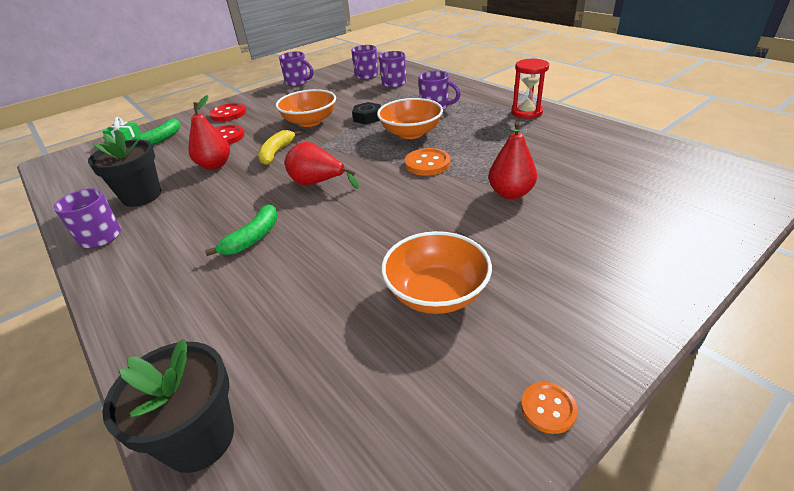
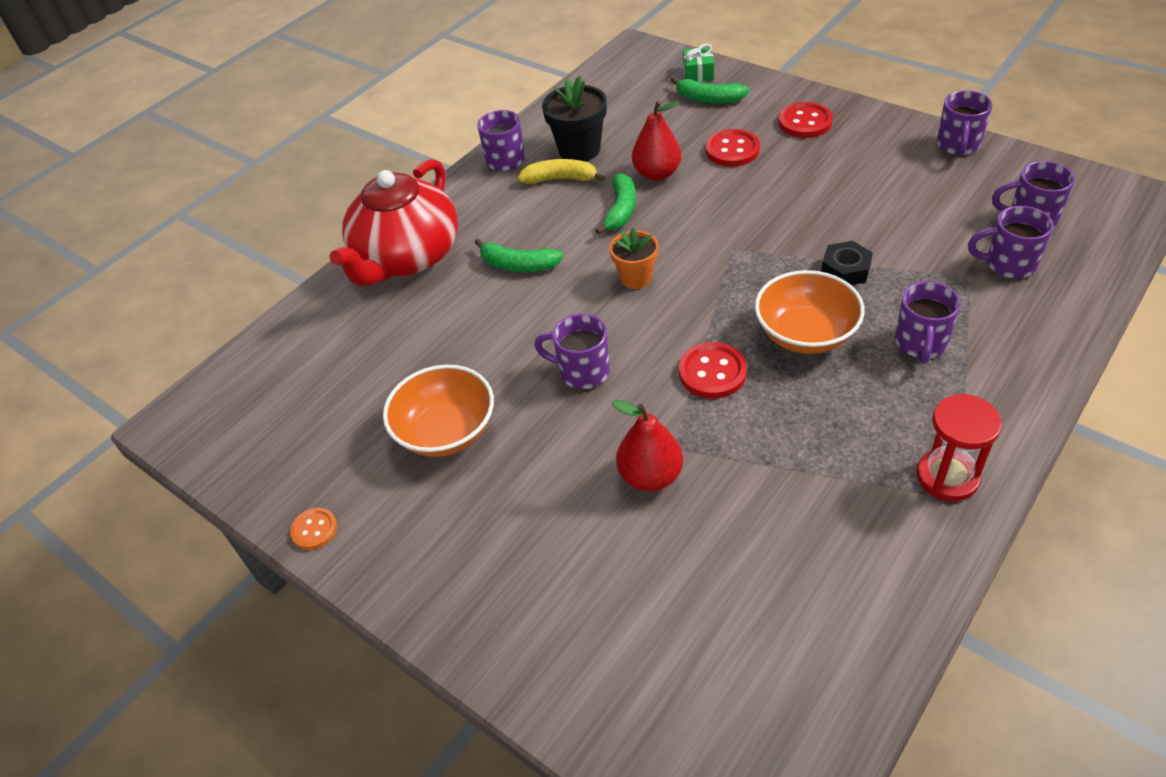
camera: 80 degrees right, 10 degrees up
(170, 314) = (407, 257): none -> red teapot
(199, 438) = (293, 328): black flower pot -> none
(238, 183) = (621, 210): none -> green banana
(276, 153) = (703, 213): yellow banana -> yellow banana (560, 179)
(310, 121) = (808, 212): orange bowl -> none
(318, 183) = (636, 278): red pear -> orange flower pot
(400, 214) = (582, 371): none -> purple mug
(427, 163) = (712, 372): orange button -> red button

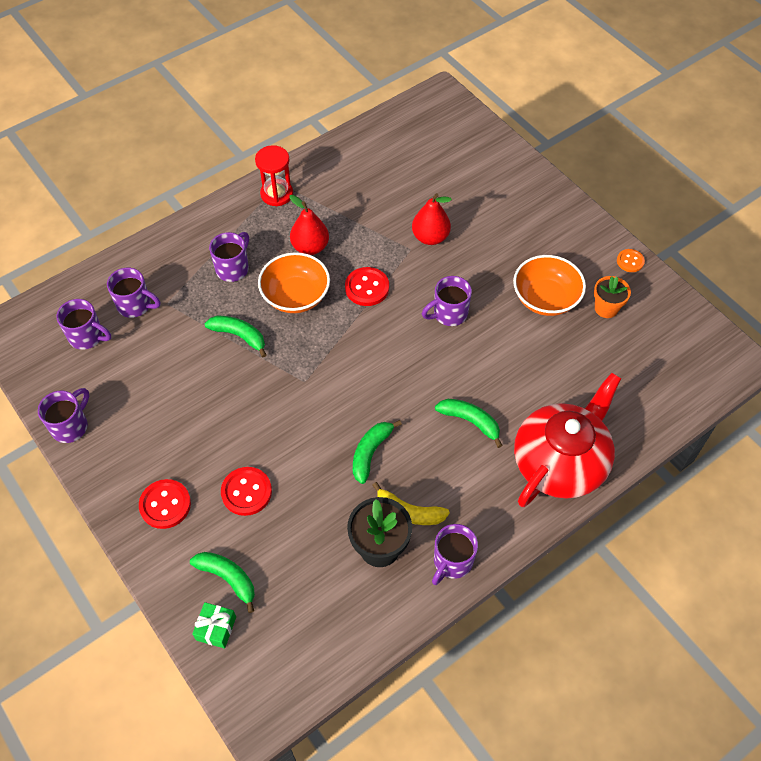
camera: 170 degrees left, 10 degrees up
(582, 371) = (449, 314): purple mug -> purple mug turned 120 degrees clockwise
(636, 278) = (385, 378): orange flower pot -> orange flower pot (606, 308)
(657, 174) = (323, 486): red pear -> red pear (310, 247)
(845, 270) = (239, 336): black nut -> green banana

